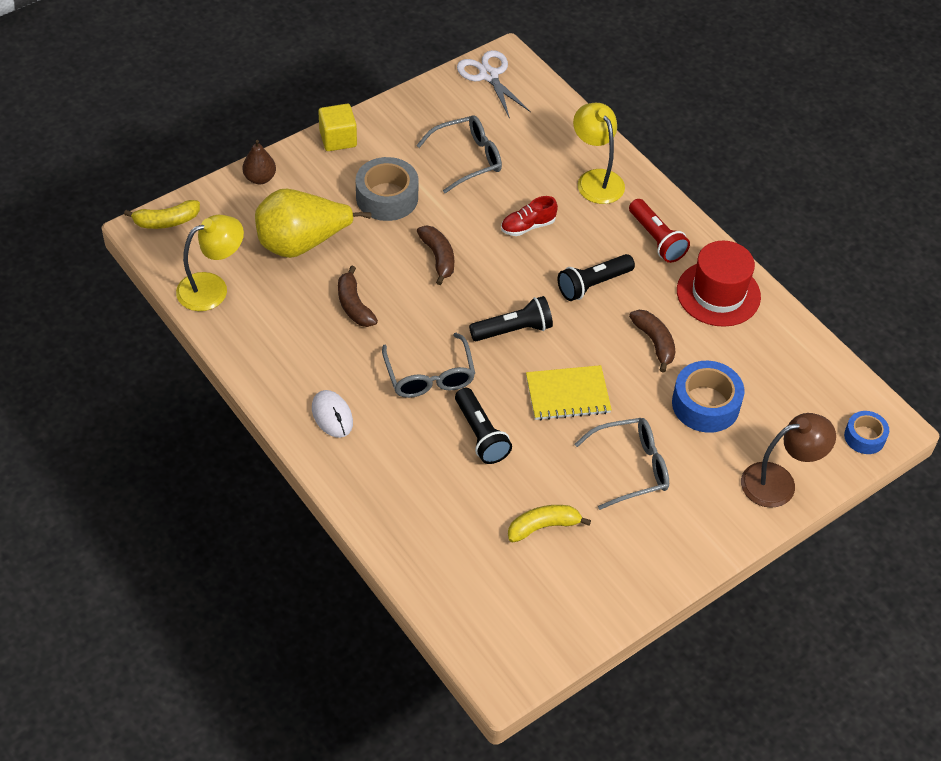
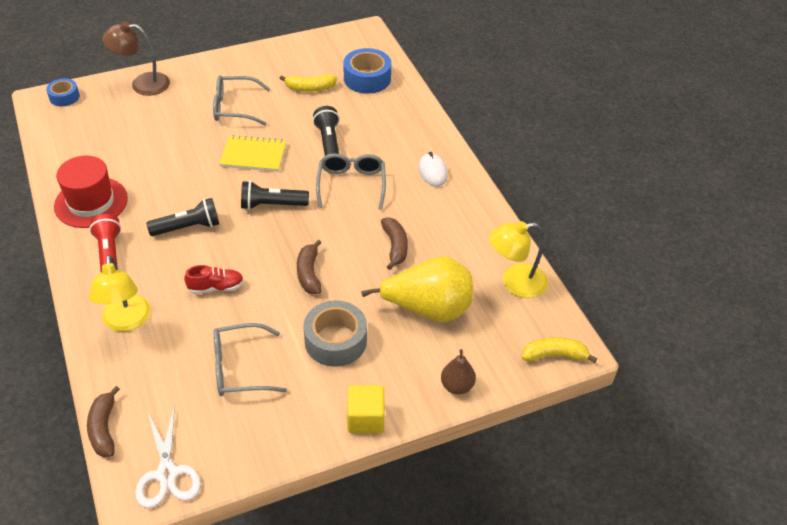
camera: 165 degrees left, 5 degrees down
(654, 342) = (167, 177): brown banana -> brown banana (104, 428)
(705, 404) = (158, 133): blue tape -> blue tape (367, 78)

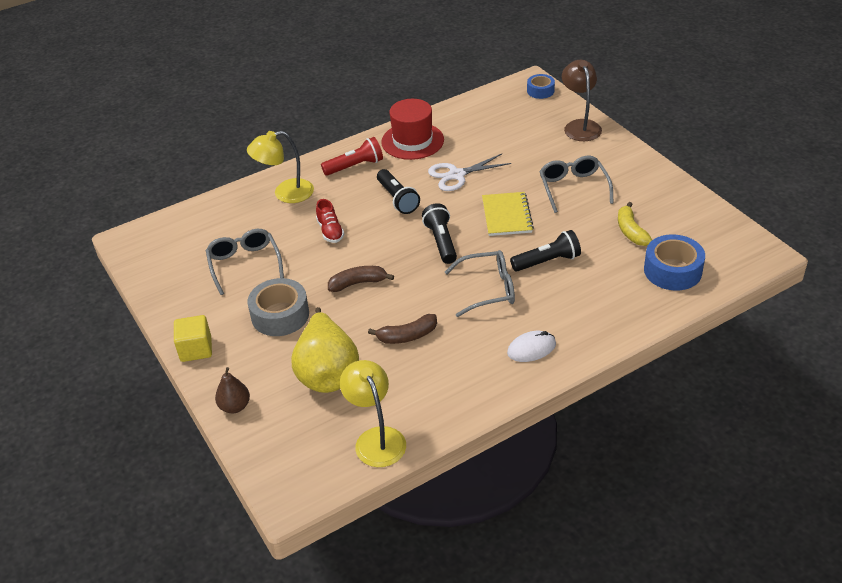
camera: 85 degrees right, 5 degrees down
(104, 428) = (183, 210): brown banana -> none
(167, 474) = (144, 250): white scissors -> white scissors (456, 175)
(554, 355) = (280, 481): yellow banana -> none

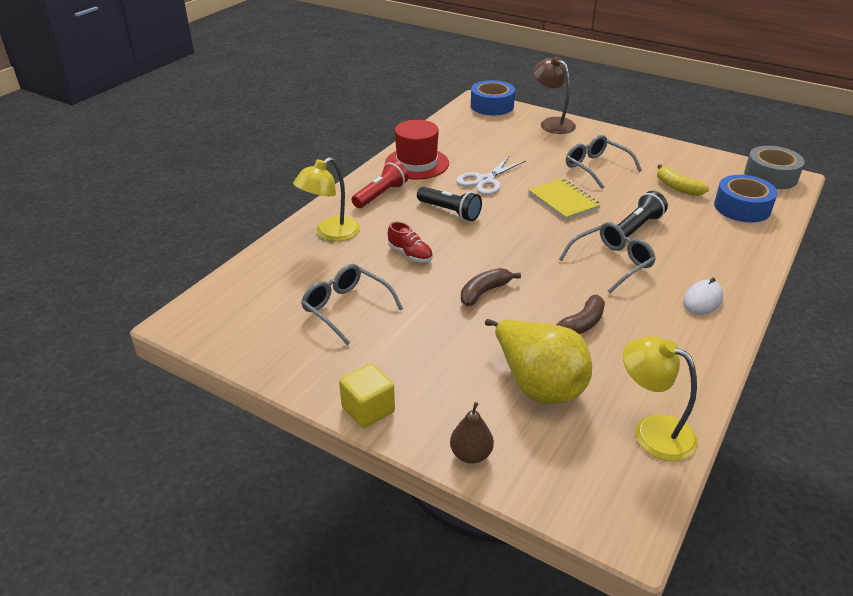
camera: 30 degrees left, 5 degrees down
(280, 315) = (432, 345): grey tape -> grey tape (770, 176)
(441, 241) = (527, 236): black flashlight -> none
(540, 91) = (492, 106): blue tape -> blue tape, size x1.68

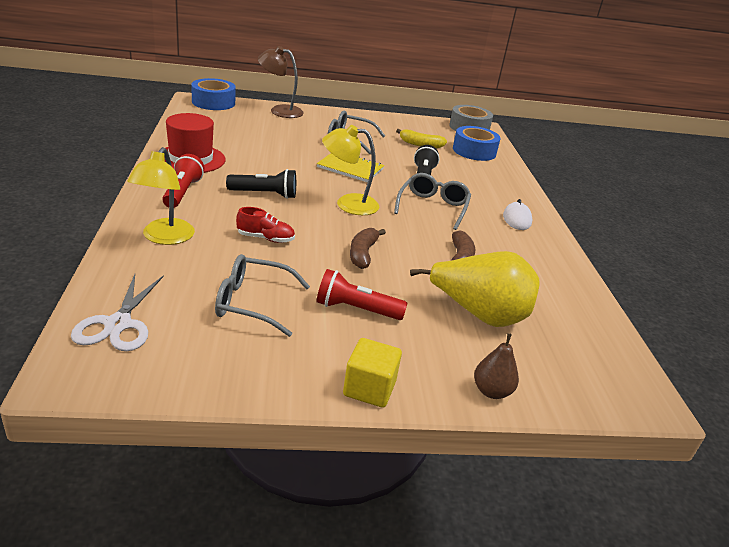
camera: 40 degrees left, 5 degrees down
(424, 341) = (356, 309): none -> red flashlight
(485, 180) = (270, 163): white scissors -> white scissors (118, 324)
(652, 431) = (585, 321): yellow lamp -> yellow lamp (348, 204)

